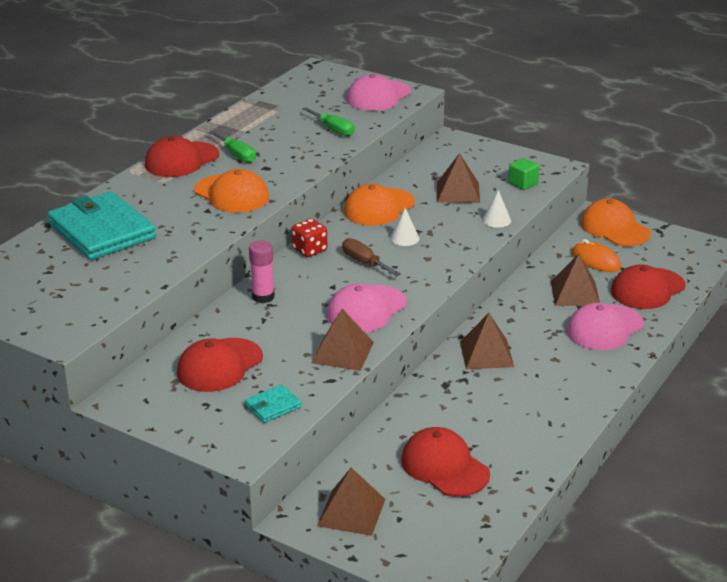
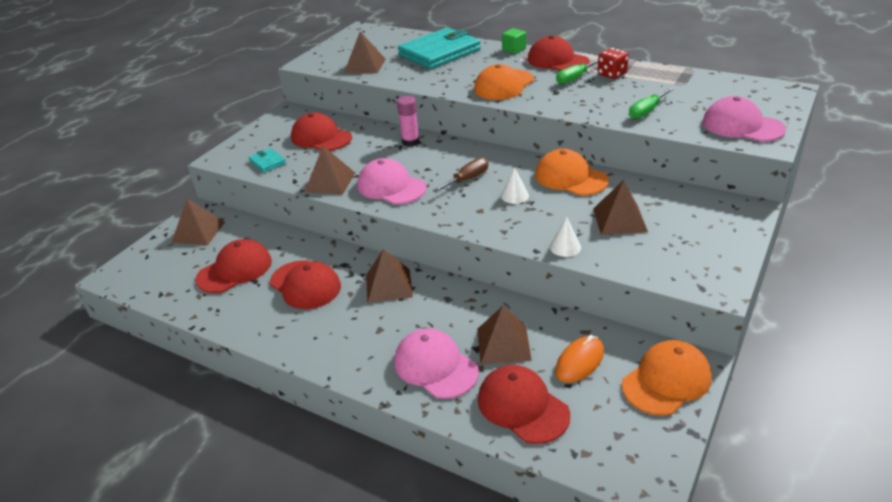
camera: 90 degrees right, 5 degrees up
(109, 287) = (365, 66): none -> brown pyramid
(309, 250) = (485, 153): red dice -> red dice (612, 74)
(480, 409) = (305, 285): none -> red cap
(523, 183) = (659, 262): green cube -> green cube (514, 49)

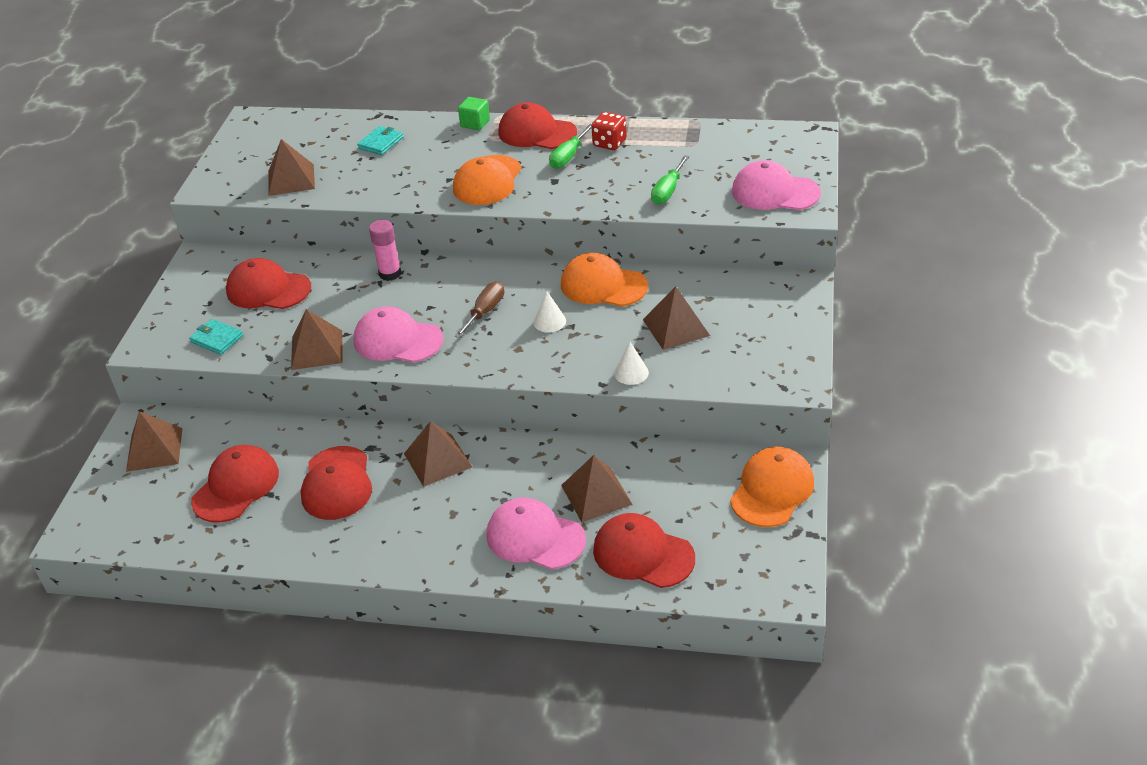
camera: 20 degrees left, 5 degrees up
(305, 285) = (337, 483): red cap -> red cap turned 60 degrees clockwise
(439, 52) = (381, 143): turquoise wallet -> turquoise wallet, size x0.44
(579, 362) = (681, 493): orange mouse -> none

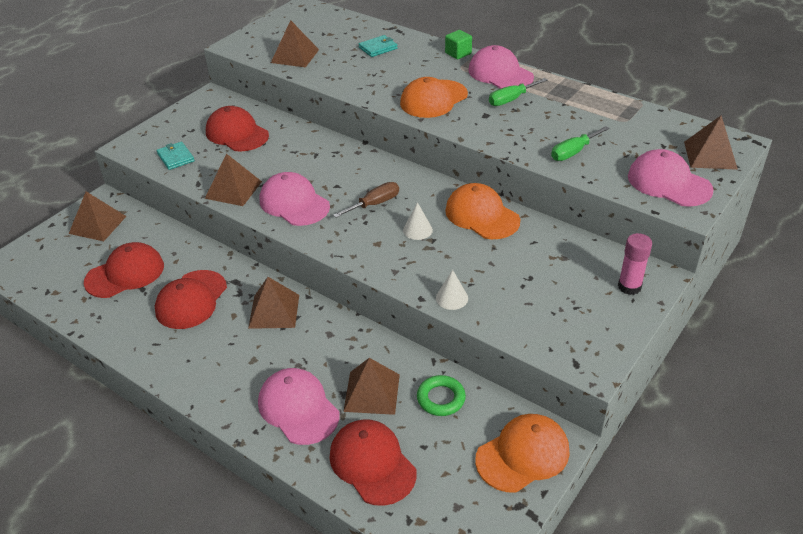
camera: 25 degrees right, 0 degrees up
(390, 274) = (328, 150): pink glue stick -> pink glue stick (629, 287)
(537, 132) = (500, 74): red cap -> pink cap
(609, 143) = (552, 99): red dice -> none
(665, 473) = (441, 398): none -> green ring
(676, 327) = (517, 273): brown pyramid -> brown pyramid (710, 155)

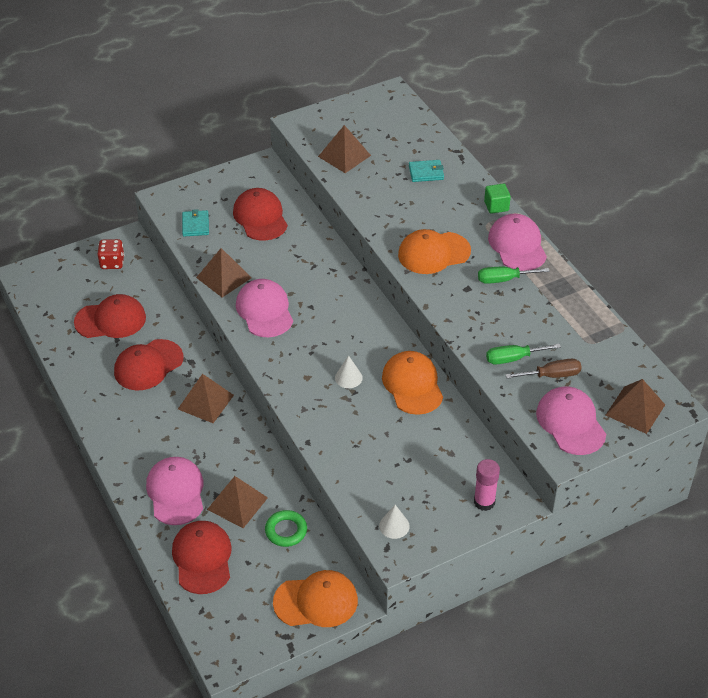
camera: 25 degrees right, 5 degrees up
(97, 225) = (112, 262): brown pyramid -> red dice
(374, 204) = (330, 337): brown screwdriver -> brown screwdriver (552, 375)
(452, 298) = (332, 452): white cone -> white cone (394, 526)

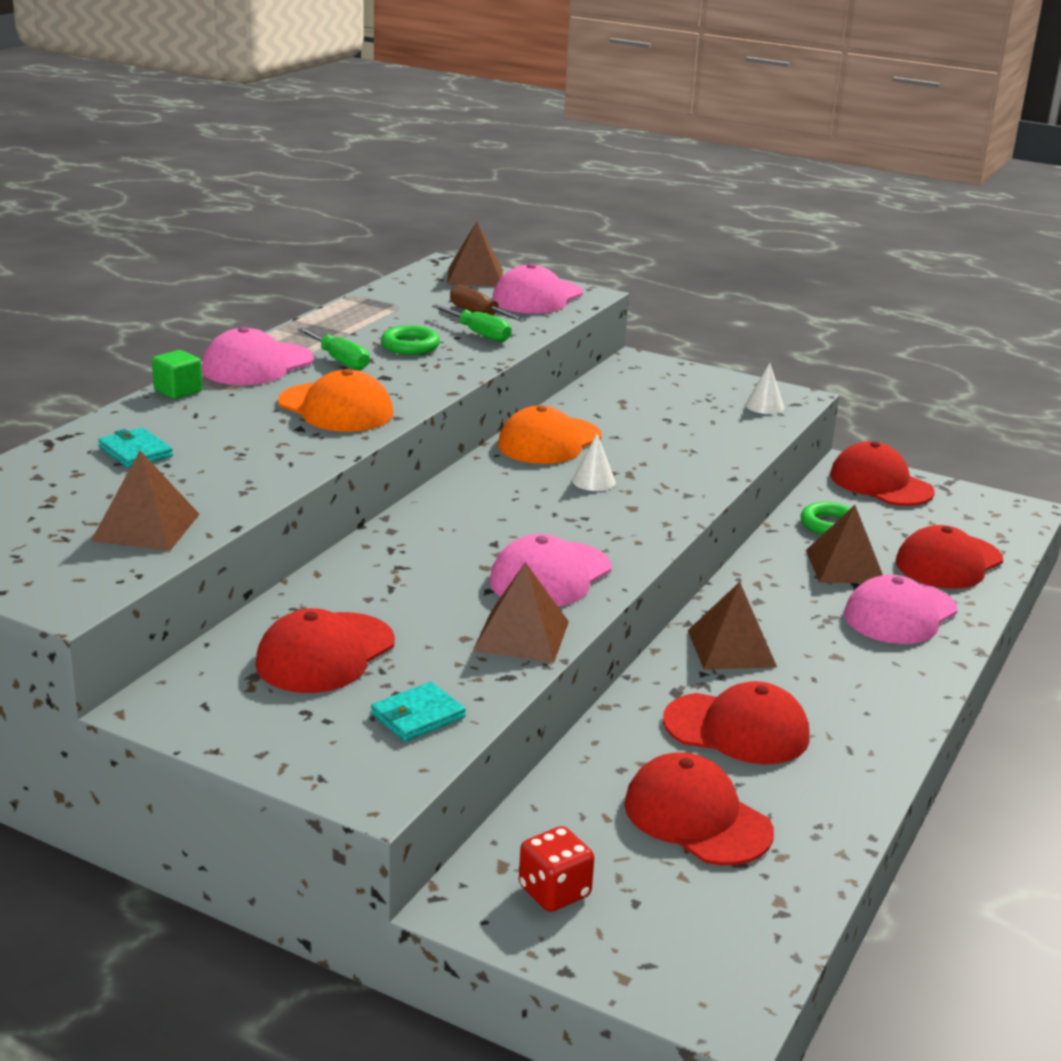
camera: 125 degrees left, 20 degrees down
(316, 601) = (880, 483): orange cap -> red cap
(484, 502) = (662, 373): pink glue stick -> none
(511, 318) = (410, 346): none -> green ring

